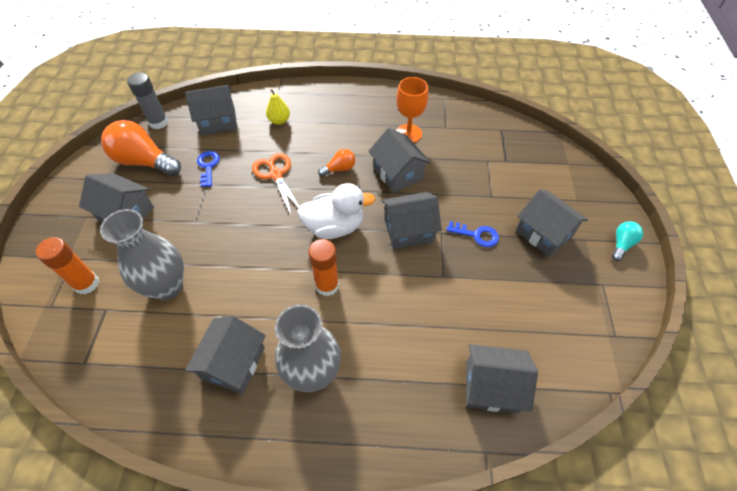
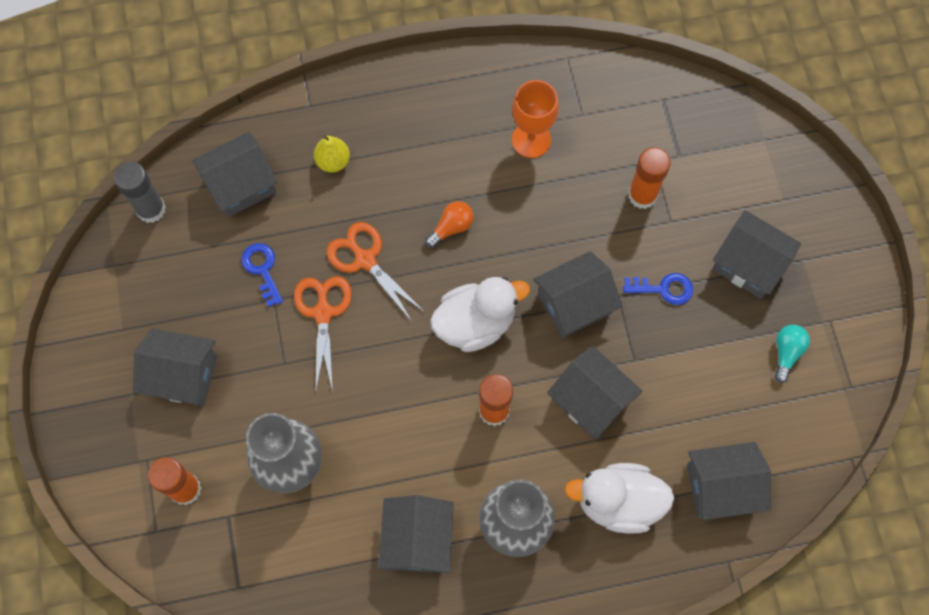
camera: 15 degrees left, 15 degrees up
(144, 161) = (165, 284): orange light bulb -> none
(234, 198) = (323, 313): none -> orange scissors
(398, 173) = (535, 215): grey house -> grey house (591, 400)
(402, 376) = (618, 502): none -> white duck
(475, 177) = (642, 195): none -> orange glue stick
(621, 244) = (848, 256): turquoise light bulb -> turquoise light bulb (786, 353)

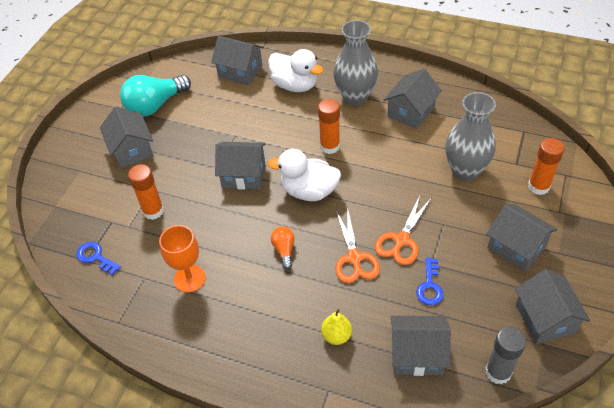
camera: 145 degrees left, 20 degrees down
(451, 227) = (284, 250): orange light bulb -> orange light bulb turned 90 degrees clockwise
(591, 400) = (273, 129): grey house -> grey house (545, 318)
(663, 289) = (188, 159): blue key -> blue key (96, 257)
(786, 353) = (155, 105): turquoise light bulb -> turquoise light bulb, size x2.03

